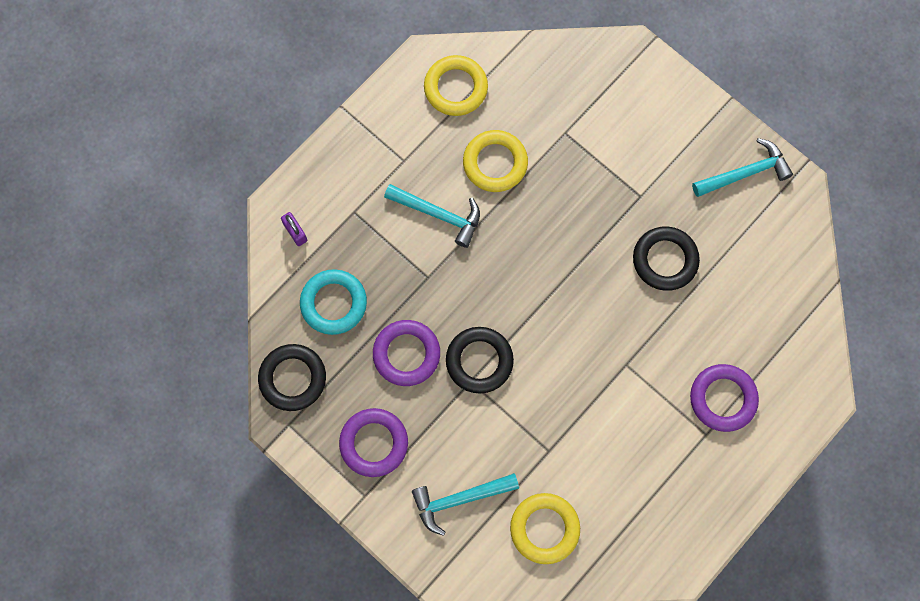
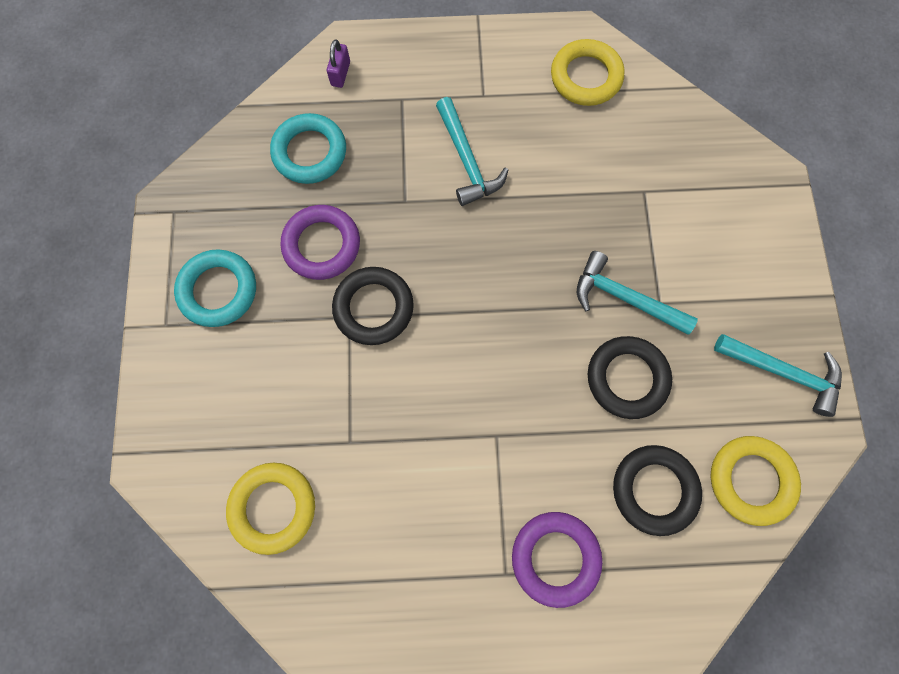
camera: 45 degrees right, 0 degrees up
(293, 378) = (216, 179): black ring -> black ring (654, 489)
(374, 443) = (218, 290): purple ring -> turquoise ring
(459, 499) = (232, 406): turquoise hammer -> turquoise hammer (624, 298)
(495, 163) = (557, 162): yellow ring -> yellow ring (750, 480)

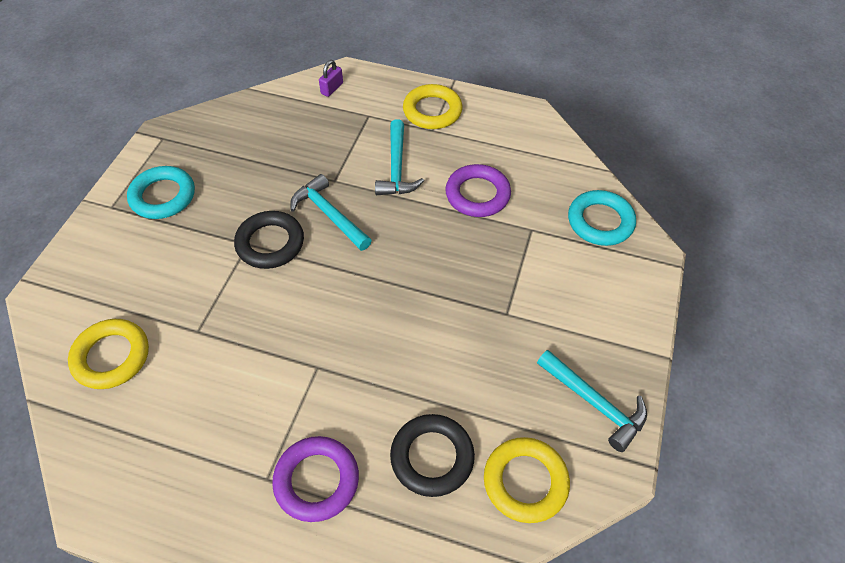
camera: 20 degrees right, 20 degrees down
(310, 152) = (281, 130): turquoise ring -> turquoise ring (600, 221)
(322, 245) = (255, 190): purple ring -> purple ring (477, 194)
(585, 77) = (519, 140): yellow ring -> yellow ring (432, 111)
(624, 298) = (477, 300): turquoise hammer -> turquoise hammer (329, 214)
(626, 378) = (450, 361): black ring -> none

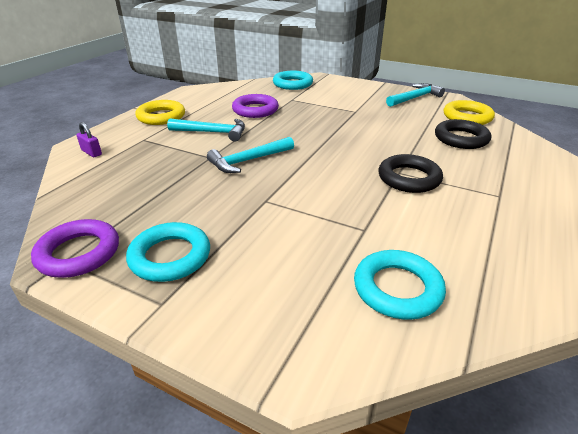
camera: 80 degrees left, 20 degrees down
(111, 357) = (397, 289): yellow ring -> turquoise ring
(270, 243) = (269, 189): black ring -> black ring (409, 178)
(316, 480) = (493, 176): purple ring -> purple ring (79, 253)

